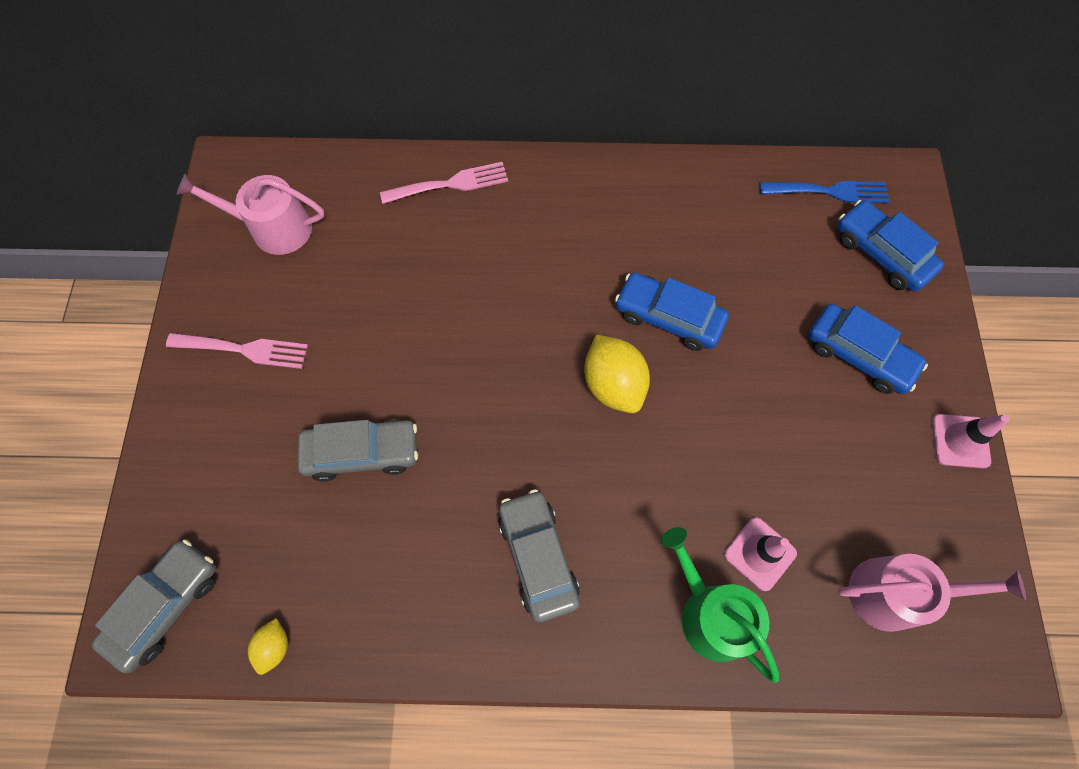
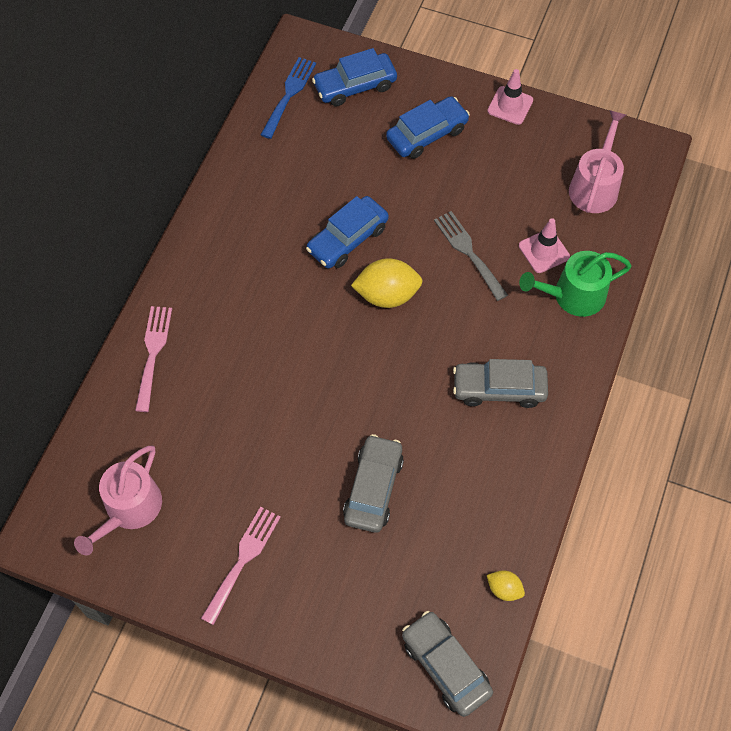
camera: 70 degrees left, 5 degrees down
(714, 458) = (468, 252): none -> grey fork

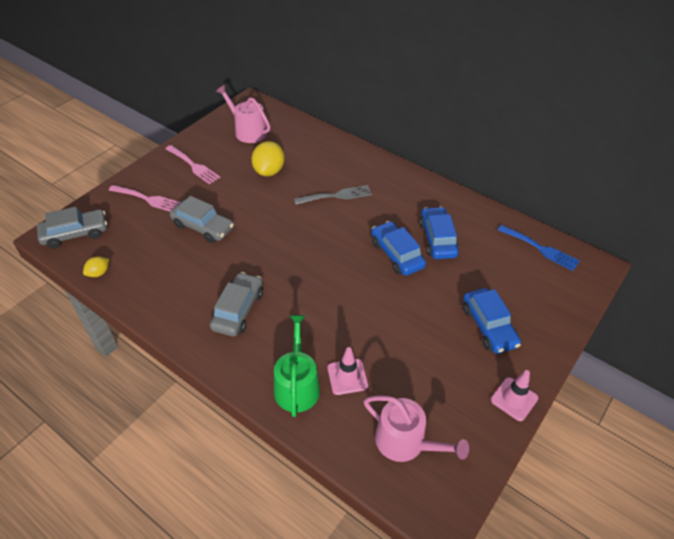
camera: 105 degrees right, 15 degrees down
(153, 353) = (341, 152): pink fork -> pink fork (148, 199)
(355, 86) = (546, 290): blue car -> blue car (437, 239)
(387, 295) = (341, 265): yellow lemon -> yellow lemon (269, 171)
(468, 252) = (363, 323): grey fork -> grey fork (336, 196)

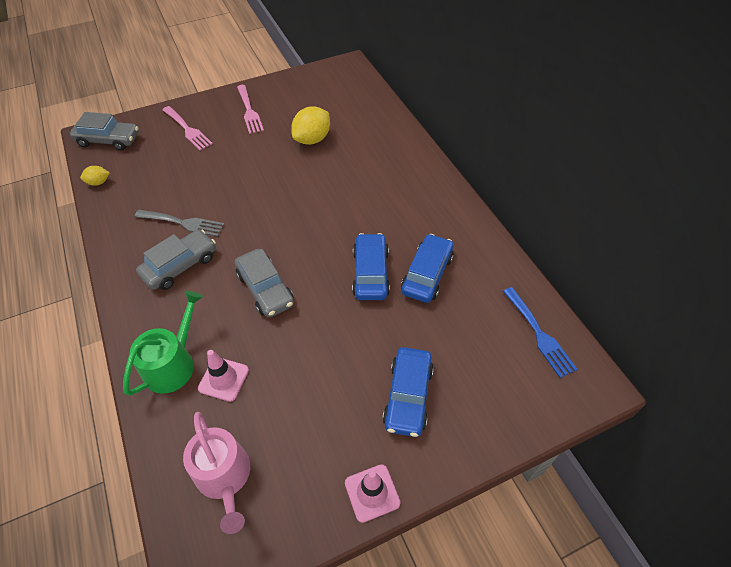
camera: 30 degrees right, 5 degrees up
(203, 227) = (212, 173): grey car -> grey car (265, 289)
(248, 131) = (323, 93): pink watering can -> none
(336, 196) = (357, 187): grey fork -> grey fork (183, 223)

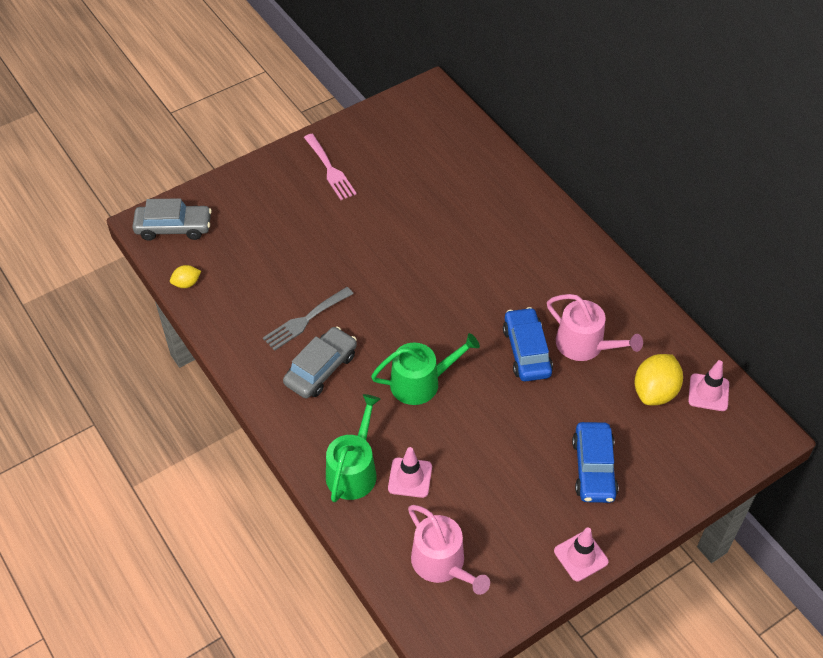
camera: 10 degrees left, 0 degrees up
(183, 223) = (305, 320): grey fork -> grey fork turned 135 degrees clockwise
(188, 130) = (264, 203): pink fork -> none
(265, 289) = (421, 382): grey car -> green watering can
(312, 139) = (418, 199): yellow lemon -> yellow lemon (655, 392)
(427, 274) = (585, 345): blue car -> pink watering can
(539, 334) = (708, 392): blue fork -> pink traffic cone

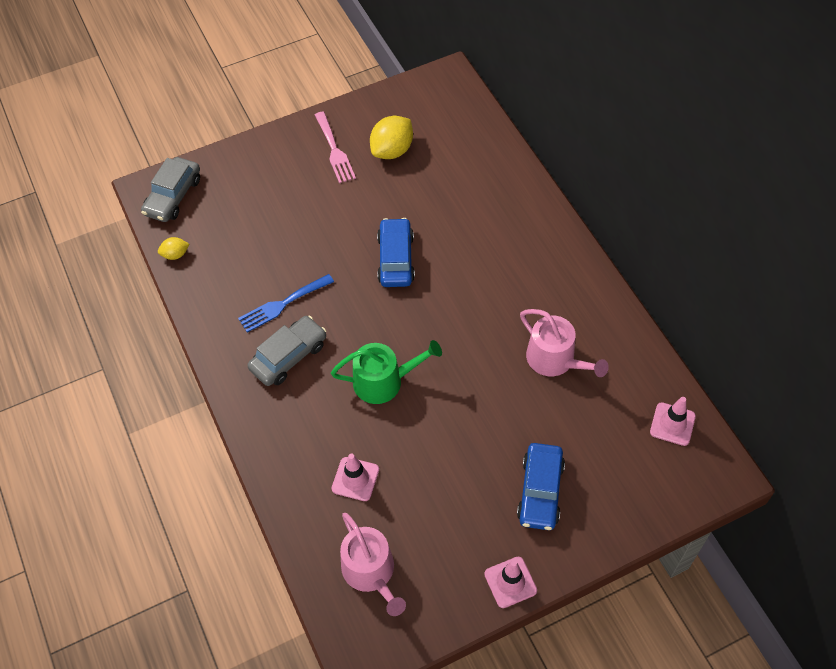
camera: 10 degrees right, 5 degrees up
(173, 228) = (173, 196): grey car -> grey car turned 105 degrees clockwise
(305, 320) = (282, 304): grey fork -> blue fork
(353, 470) = (302, 464): green watering can -> none
(526, 351) = (495, 360): blue car -> blue car (396, 259)
(655, 392) = (617, 417): yellow lemon -> yellow lemon (392, 150)

